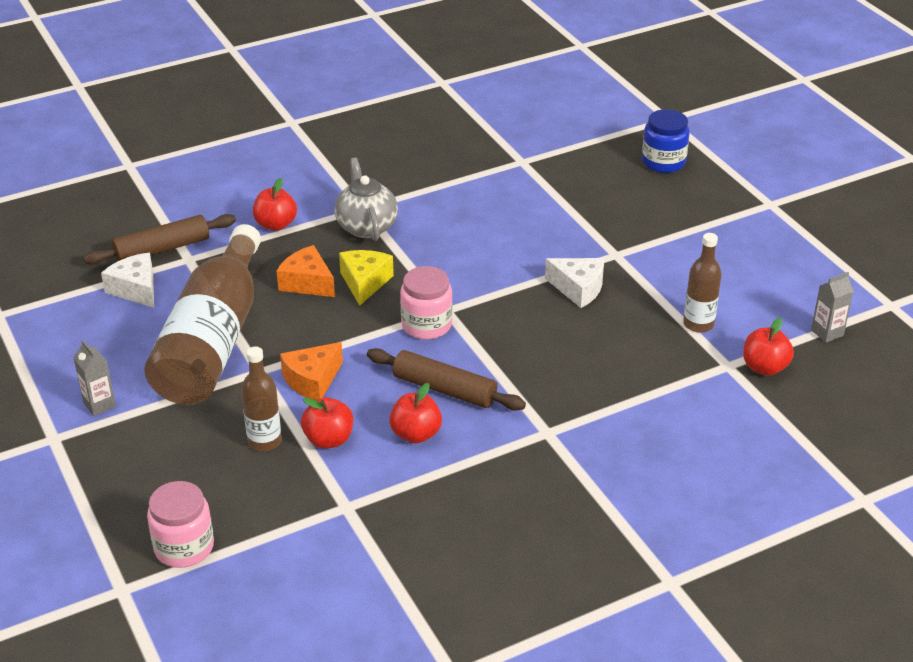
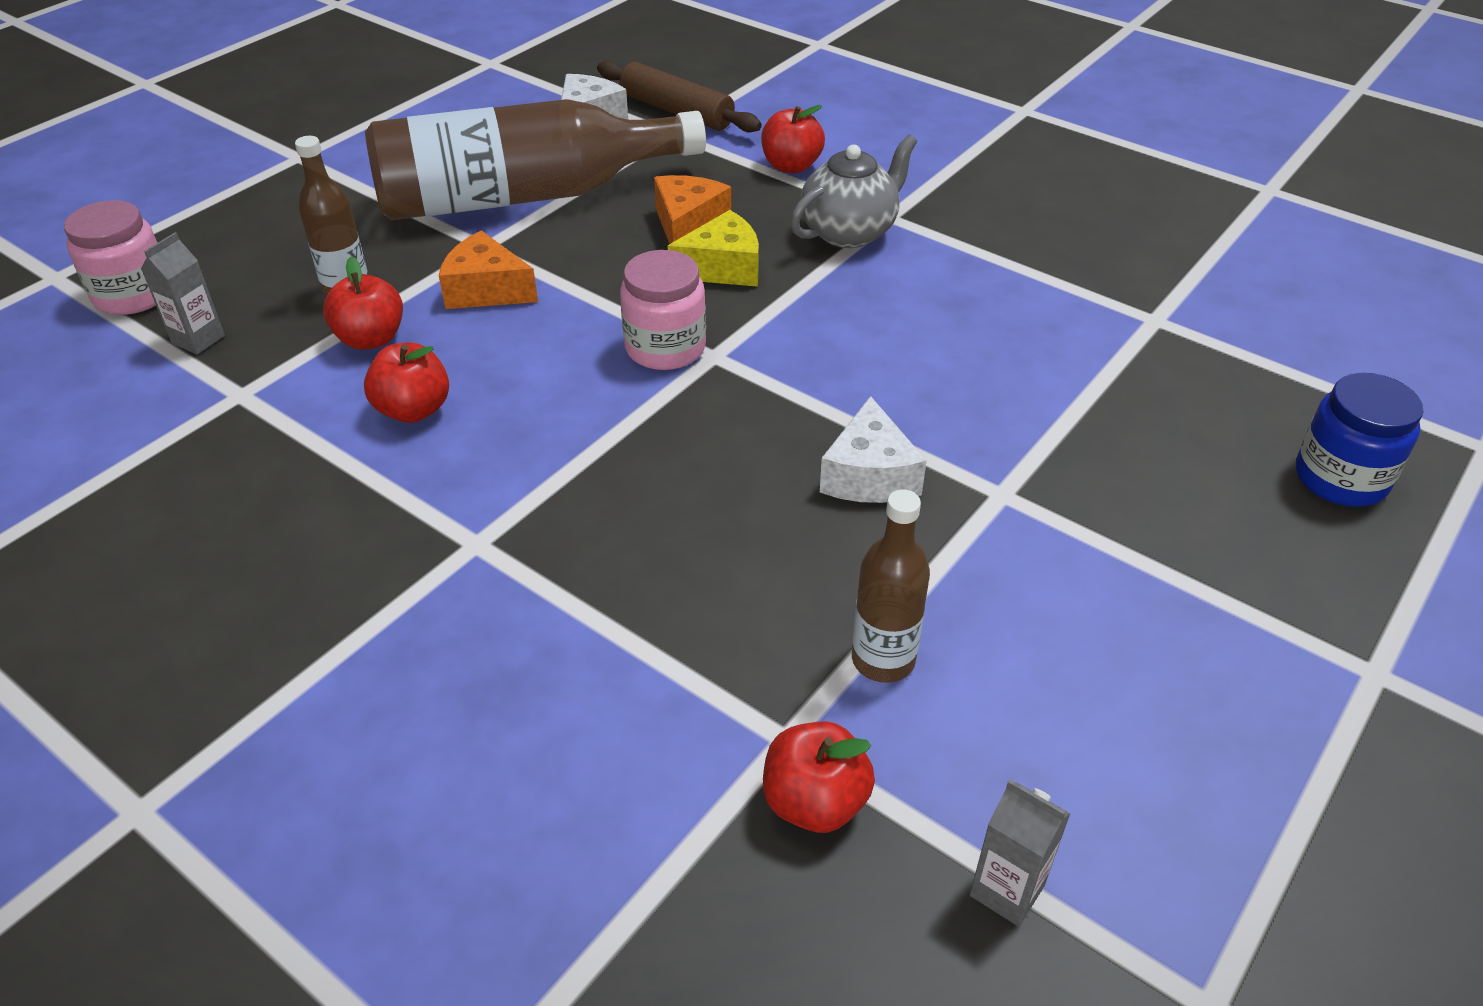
camera: 65 degrees right, 5 degrees up
(99, 404) = (367, 164): grey carton -> grey carton (198, 339)
(444, 389) = (527, 407): brown rolling pin -> none

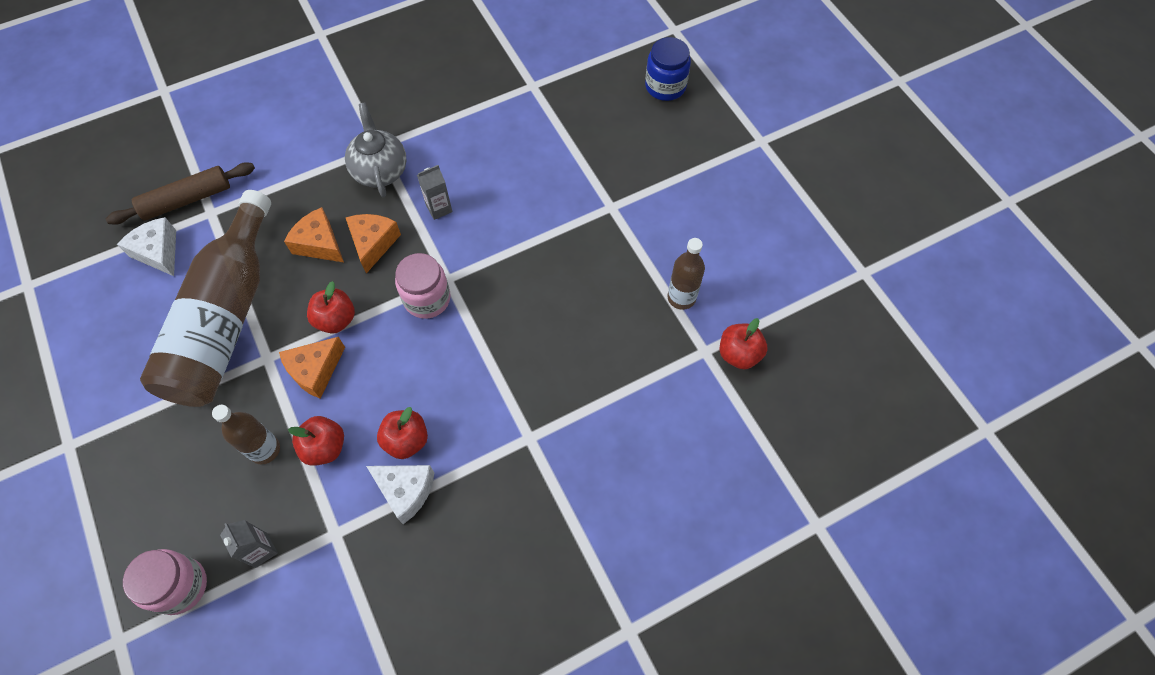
camera: 65 degrees left, 20 degrees up
(722, 268) = (373, 243): yellow cheese -> orange cheese
(791, 166) = (295, 168): red apple -> red apple (336, 319)
(869, 475) = (572, 251): white cheese -> white cheese (405, 491)
(1007, 890) = (801, 309): grey carton -> grey carton (439, 208)

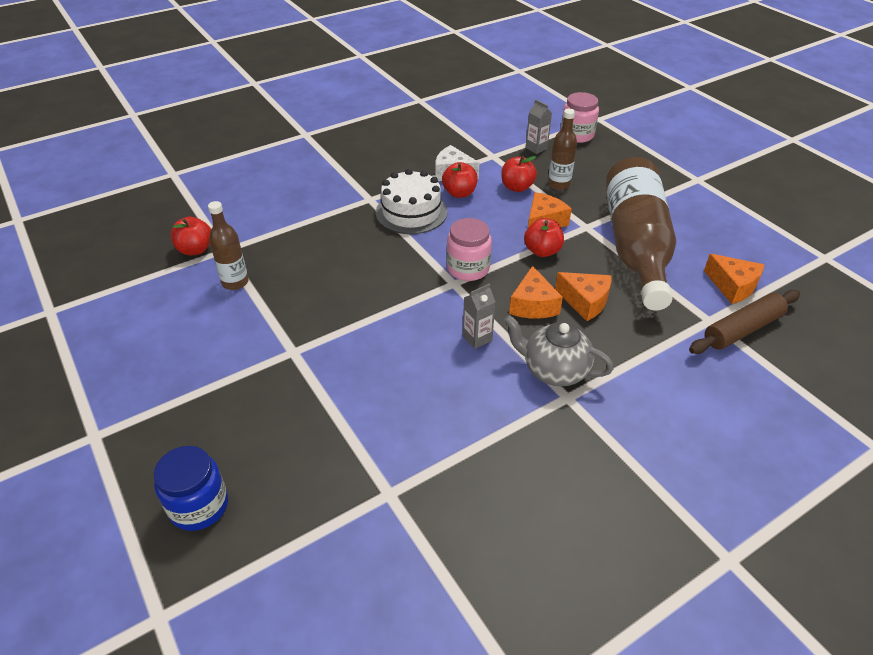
camera: 175 degrees right, 20 degrees down
(158, 252) = (732, 286): white cheese -> orange cheese
(380, 170) = (554, 370): grey teapot -> grey teapot turned 135 degrees clockwise
(477, 404) = (411, 212): none -> white cake

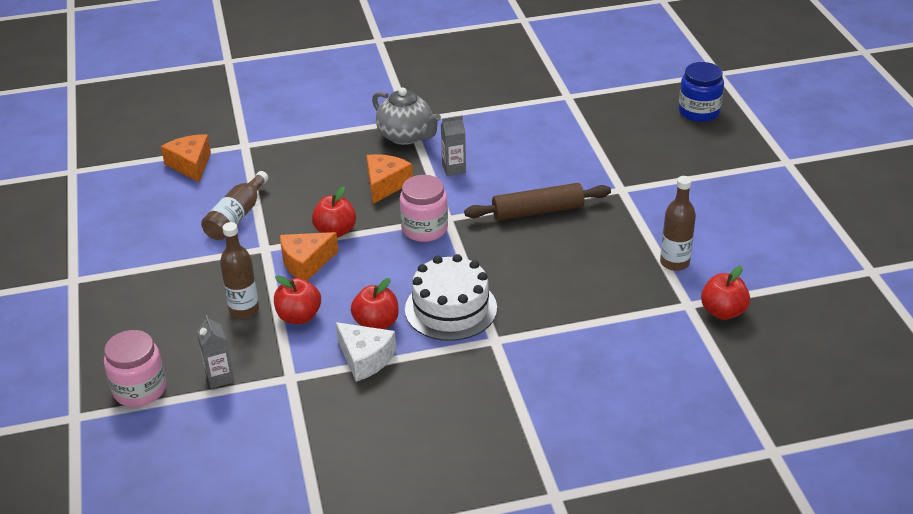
camera: 160 degrees left, 5 degrees down
(585, 301) = (336, 178): orange cheese -> none
(635, 246) = (236, 217): brown bottle -> brown bottle, size x0.46
(742, 329) = (226, 134): brown rolling pin -> brown rolling pin (537, 211)

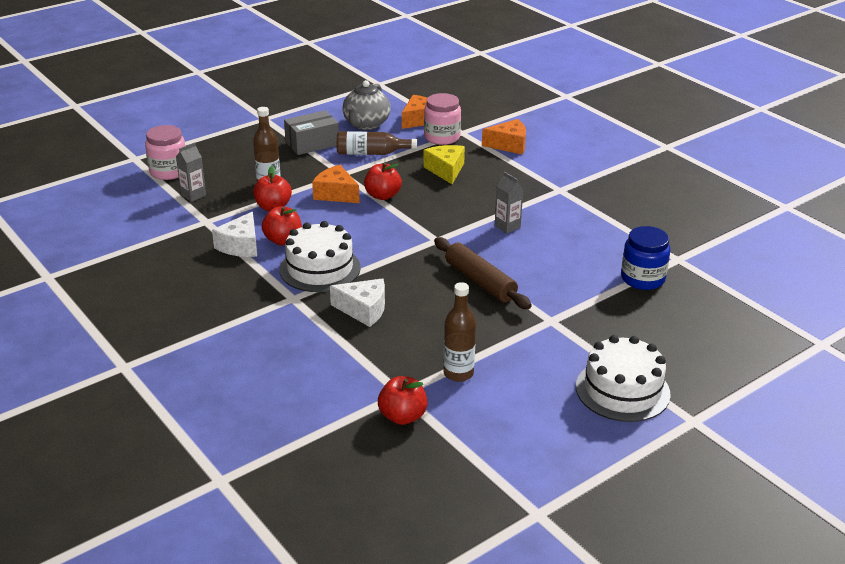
camera: 65 degrees right, 5 degrees down
(174, 255) = (312, 143): none -> grey box
(317, 176) = (446, 170): none -> yellow cheese
(385, 185) = (459, 201): orange cheese -> orange cheese (509, 145)
(406, 136) = (534, 194): grey teapot -> grey teapot (366, 124)
(424, 229) = (414, 233): pink jar -> pink jar (442, 137)
(544, 296) = (363, 310): none -> white cheese
(699, 112) = (731, 343): blue jar -> blue jar (642, 279)
(736, 182) = (622, 390): none -> white cake

